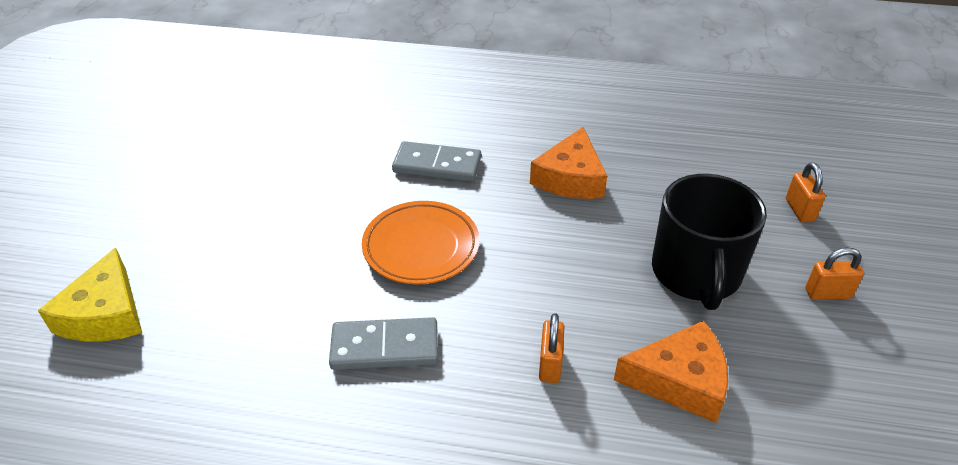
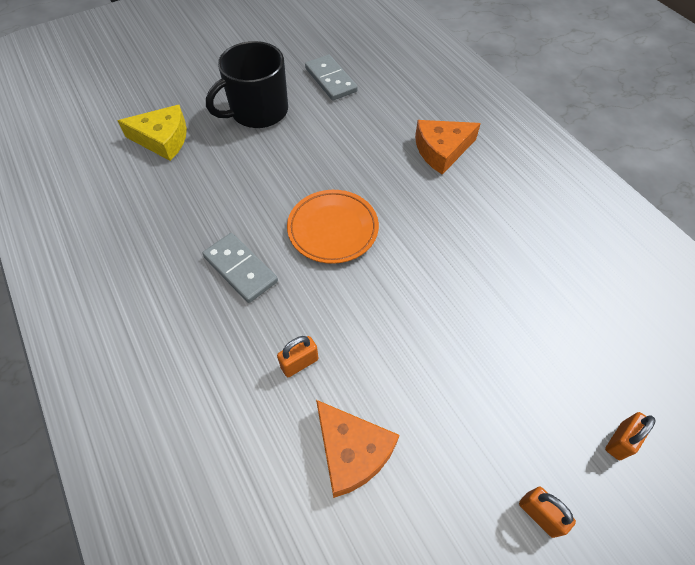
camera: 50 degrees right, 15 degrees up
(105, 314) = (163, 139): yellow cheese -> yellow cheese turned 135 degrees counterclockwise
(437, 165) = (412, 185): grey domino -> grey domino (330, 80)
(570, 178) = (481, 263): orange cheese -> orange cheese (441, 150)
(696, 273) = (466, 403): black mug -> black mug (257, 111)

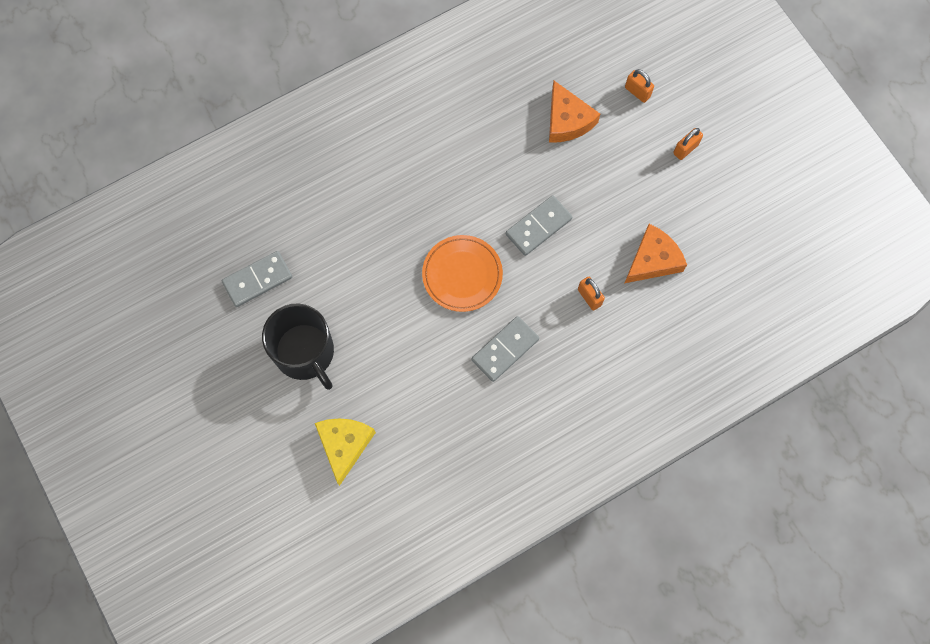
camera: 90 degrees left, 15 degrees up
(395, 306) = (538, 226): none -> grey domino
(441, 150) = (367, 177): orange cheese -> orange cheese (567, 120)

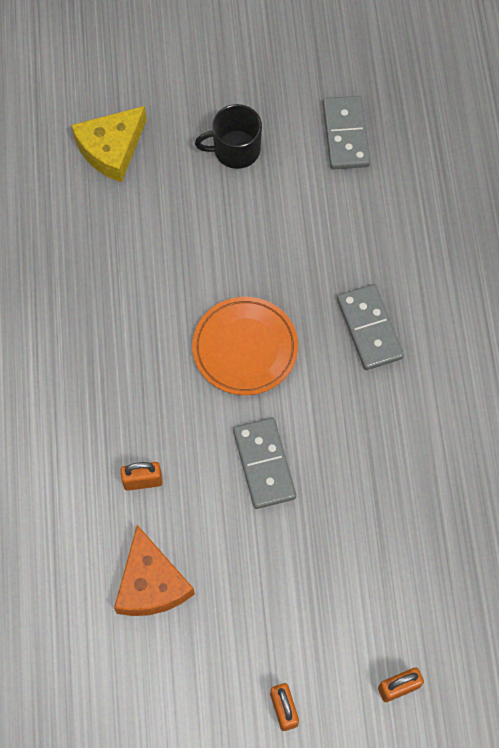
camera: 115 degrees right, 5 degrees down
(305, 353) = (235, 150): black mug -> black mug, size x0.63
(344, 445) = (111, 149): yellow cheese -> yellow cheese turned 105 degrees clockwise
(505, 349) = (129, 355): grey domino -> grey domino (369, 328)
(567, 120) = (396, 570): orange cheese -> none

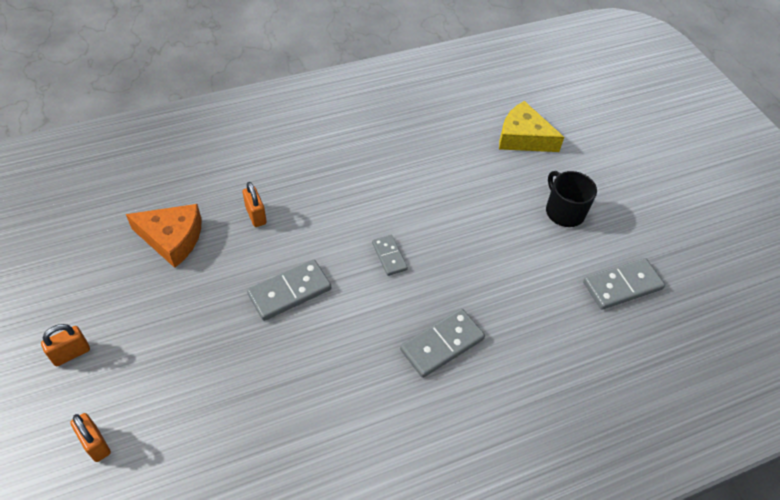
camera: 70 degrees right, 15 degrees down
(150, 583) = (172, 239): orange cheese -> orange cheese turned 135 degrees counterclockwise
(245, 348) = (389, 256): orange plate -> grey domino

